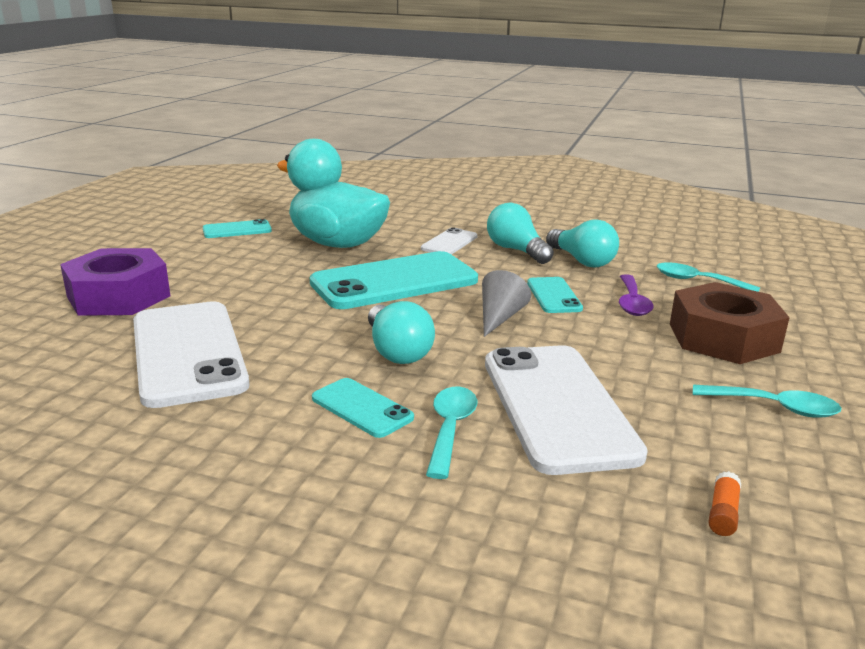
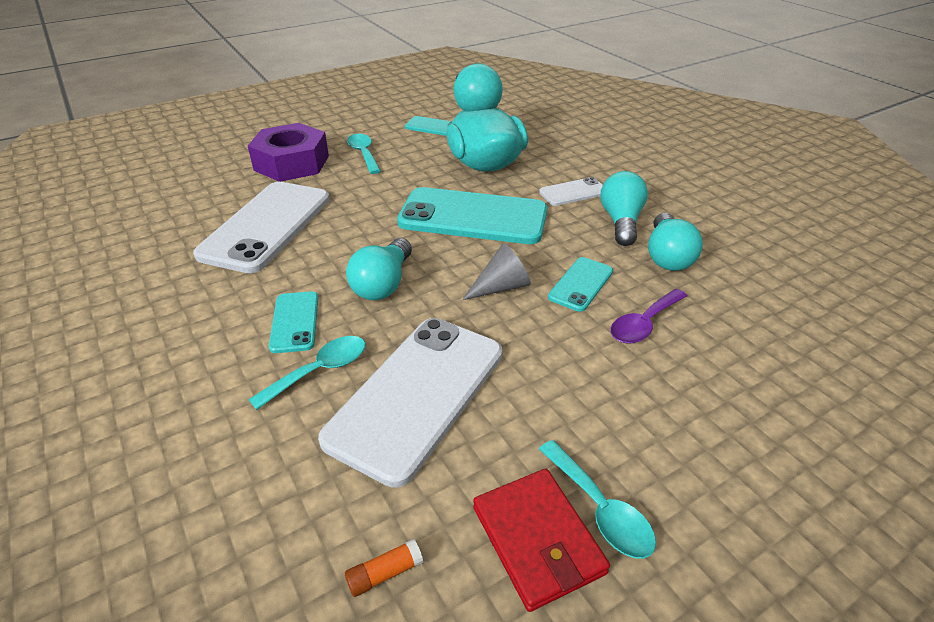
camera: 40 degrees right, 15 degrees up
(697, 281) = (757, 329): turquoise spoon -> turquoise spoon (364, 154)
(723, 337) = (675, 406): brown nut -> none
(771, 441) = (538, 540): none -> red wallet

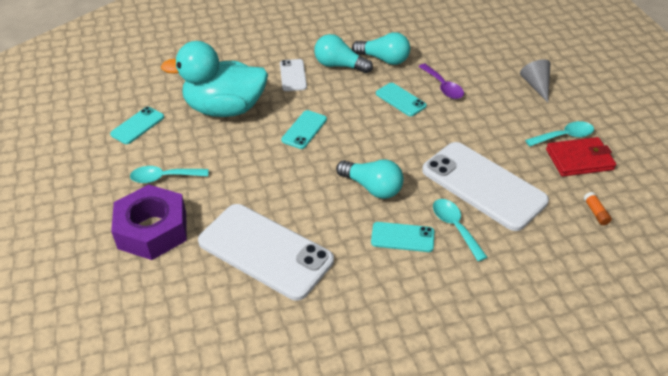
camera: 75 degrees left, 5 degrees up
(473, 217) = (304, 130): turquoise phone -> turquoise phone, size x0.48
(501, 287) = (393, 133): grey cone -> grey cone (536, 86)

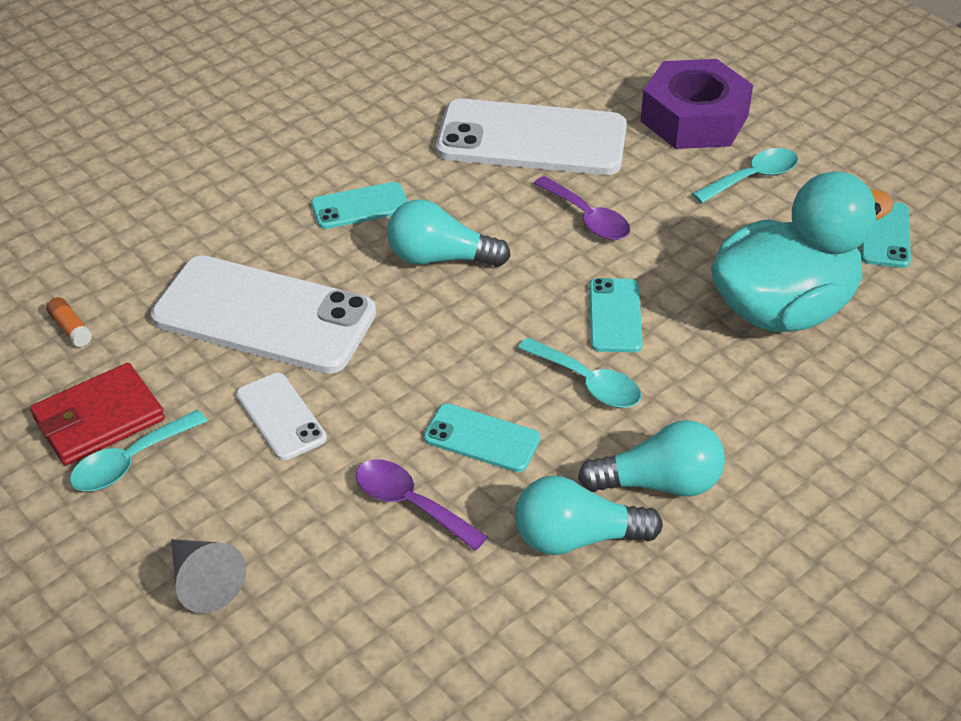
camera: 155 degrees right, 0 degrees up
(275, 184) = (587, 218): none -> purple spoon
(293, 75) = (731, 423): white phone -> white phone (281, 416)
(455, 227) = (289, 241): turquoise spoon -> turquoise spoon (587, 382)

